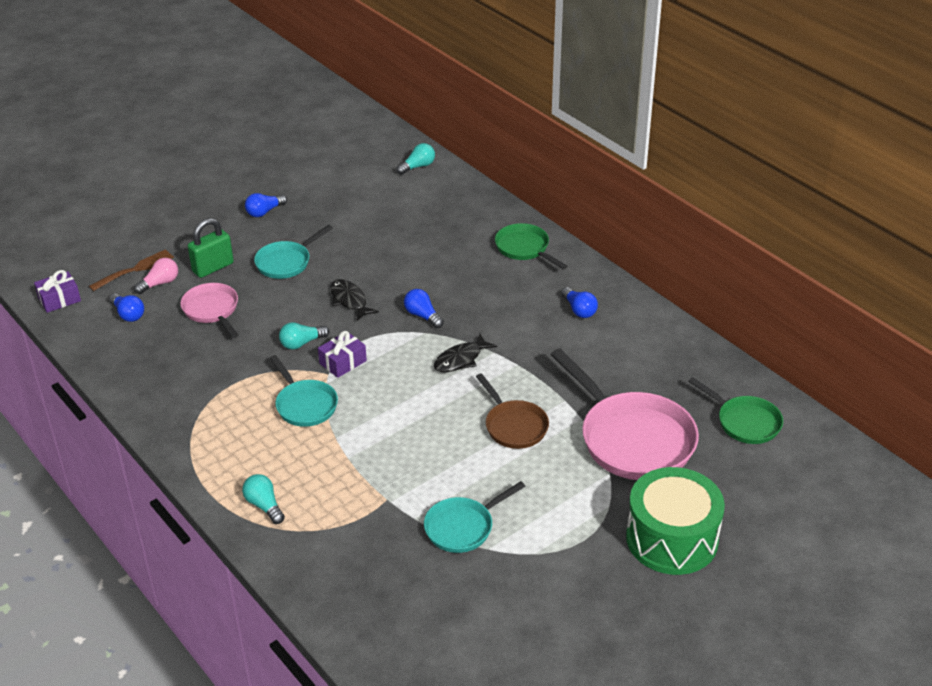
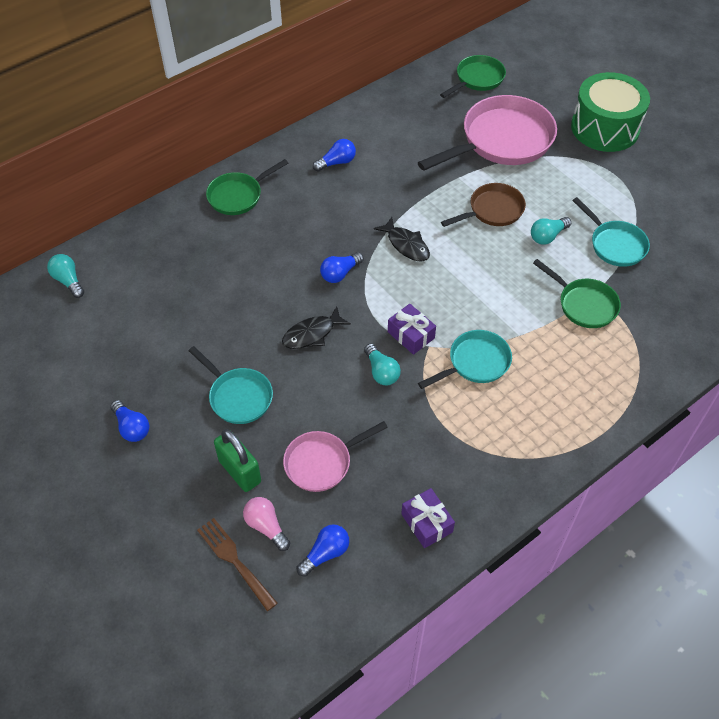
camera: 90 degrees left, 15 degrees up
(59, 299) = (290, 645): purple gift -> purple gift (427, 523)
(264, 505) = (613, 385): turquoise light bulb -> turquoise light bulb (547, 236)
(373, 491) = (584, 304): none -> green pan

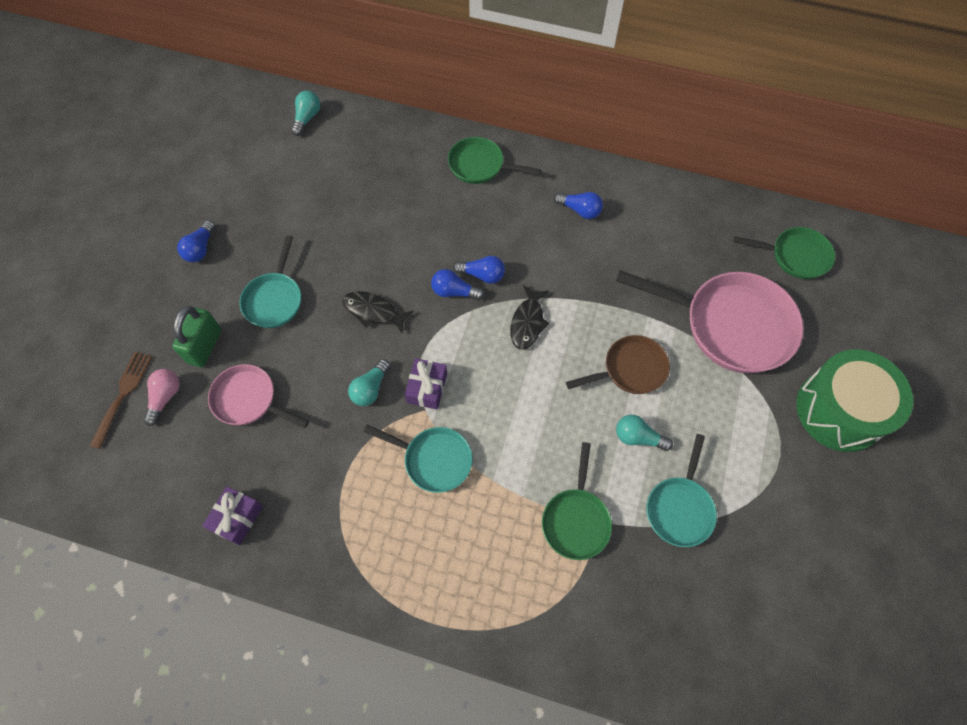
camera: 55 degrees right, 10 degrees up
(325, 553) = (164, 456): blue light bulb -> blue light bulb (482, 275)
(492, 210) = (630, 369): brown pan -> brown pan turned 45 degrees counterclockwise

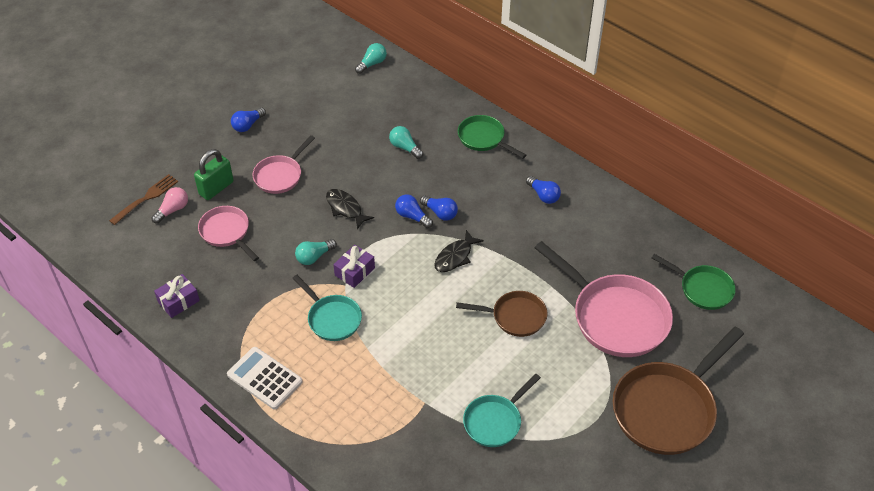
camera: 25 degrees right, 15 degrees down
(274, 299) = (280, 175): turquoise pan -> pink pan
(396, 575) = (264, 378): none -> white calculator
(576, 519) = (412, 397): green pan -> none
(638, 437) = (492, 363): turquoise light bulb -> turquoise light bulb (405, 147)
(840, 410) = (667, 408): green drum -> brown pan

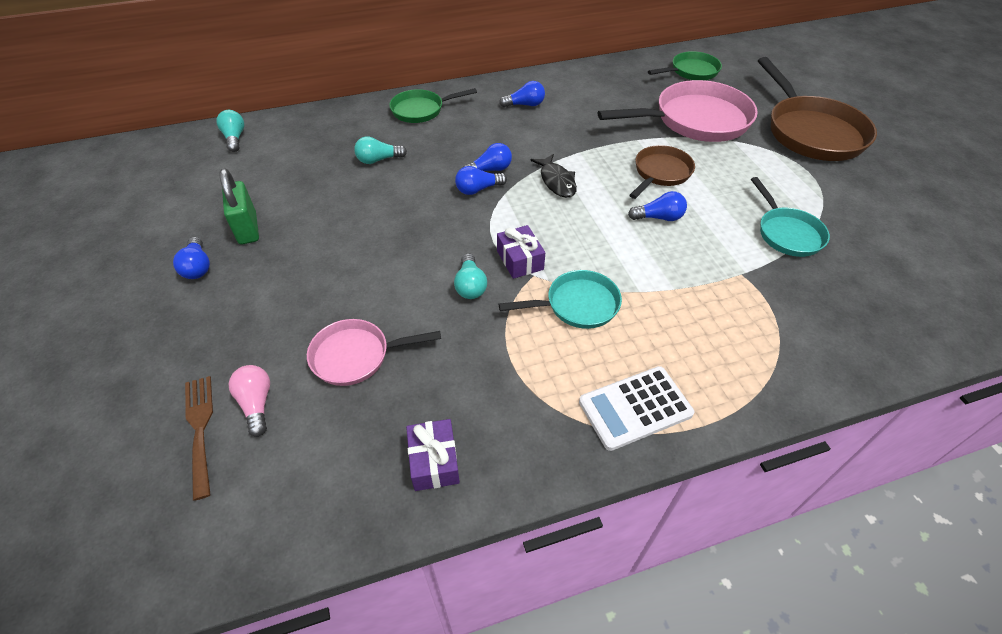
camera: 60 degrees left, 0 degrees up
(216, 188) = (268, 338): green padlock -> green padlock (248, 229)
(280, 175) = (313, 268): pink pan -> none
(345, 208) = (420, 233): black fish -> none
(456, 333) = (659, 217): none -> blue light bulb

